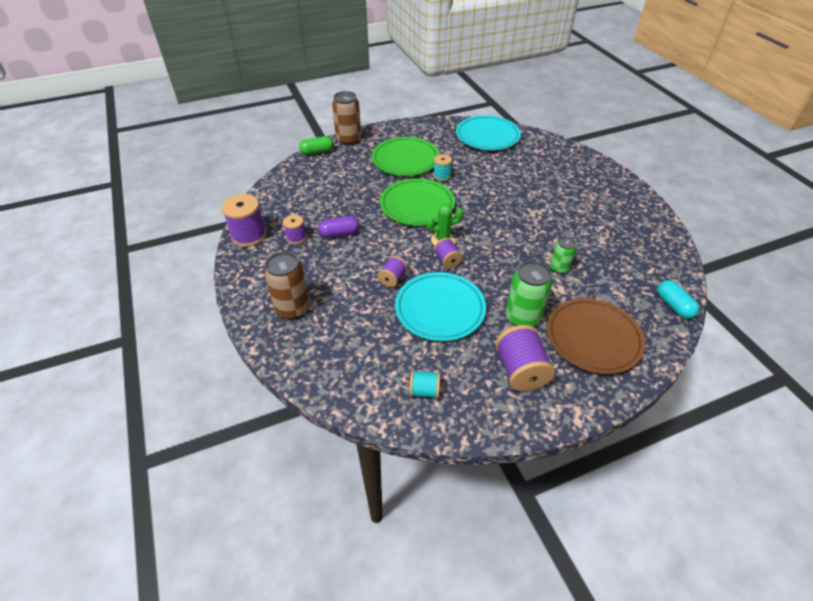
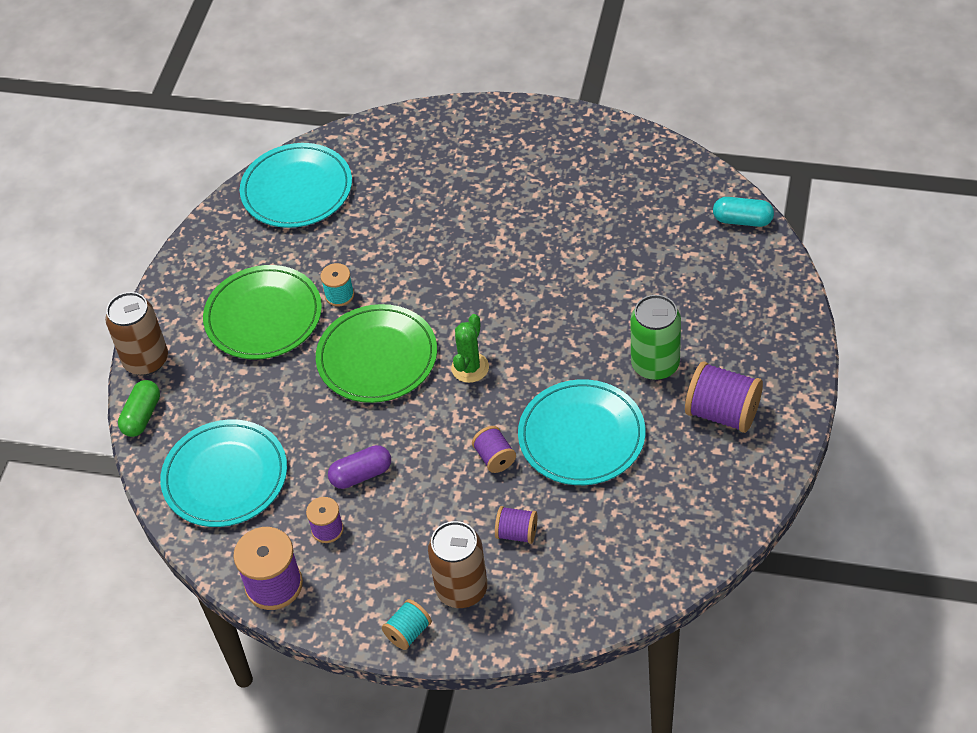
camera: 50 degrees left, 5 degrees up
(302, 190) = (225, 477): none -> turquoise plate
(339, 233) = (361, 475): purple capsule -> purple capsule turned 45 degrees clockwise
(424, 391) = (685, 515): turquoise spool -> turquoise spool (408, 632)
(447, 260) = (509, 384): purple spool -> purple spool (517, 533)
(559, 268) = (611, 282): green can -> none
(593, 338) = (729, 320): brown plate -> none

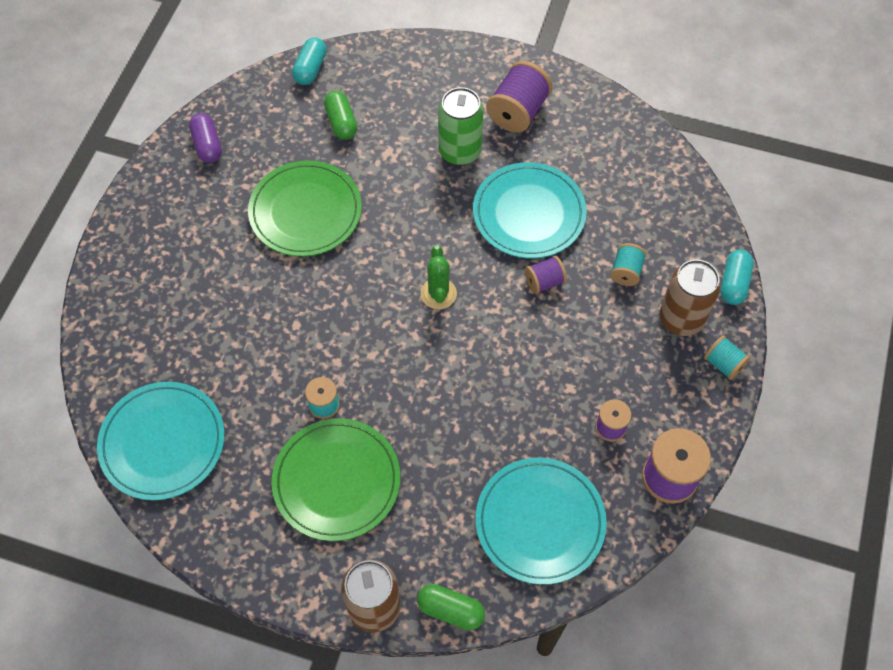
camera: 90 degrees left, 10 degrees up
(361, 475) = (551, 394): purple capsule -> purple capsule (207, 145)
(377, 357) = (412, 373): green plate -> green plate (305, 211)
(470, 368) = (438, 294): green cactus -> green cactus turned 60 degrees clockwise
(514, 642) = (734, 283): none -> turquoise capsule
(517, 533) = (626, 272): purple spool -> turquoise spool
(674, 257) = (341, 122): none -> green capsule

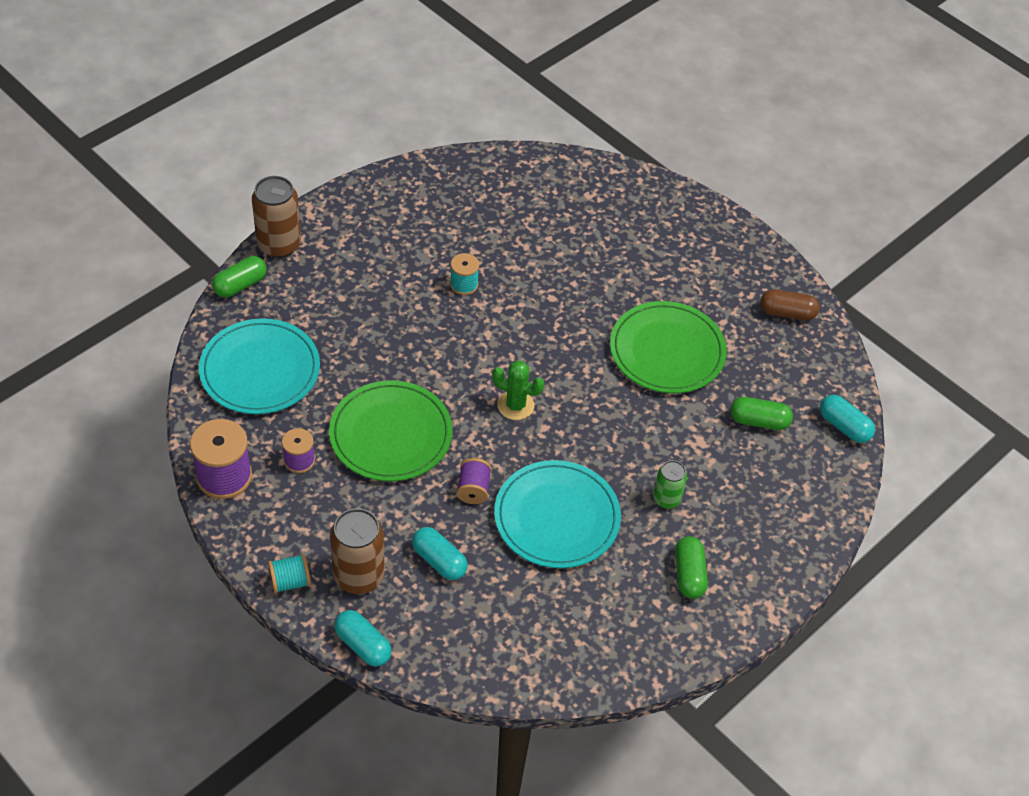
camera: 115 degrees right, 10 degrees down
(163, 442) = (502, 182): turquoise plate -> none
(207, 145) = (787, 313): purple capsule -> brown capsule
(336, 481) = (393, 265): green plate -> green plate (391, 434)
(460, 151) = (666, 499): green can -> green can, size x0.59
(518, 112) = (689, 574): purple spool -> green capsule
(626, 272) = (439, 561): turquoise spool -> turquoise capsule

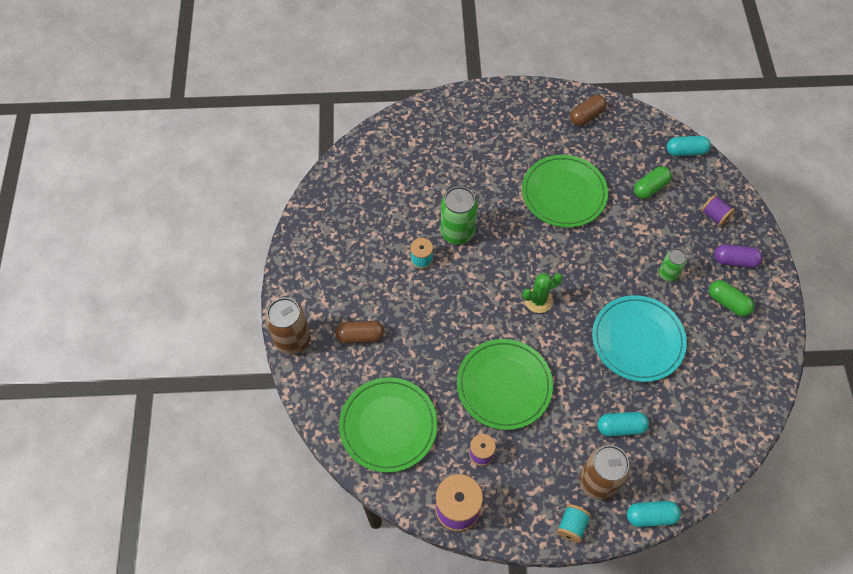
camera: 45 degrees left, 10 degrees up
(240, 285) = (306, 387): green capsule -> none
(260, 370) = (388, 426): turquoise plate -> green plate
(332, 291) = (360, 336): none -> brown capsule
(473, 489) = (582, 370): purple spool -> purple spool (714, 216)
(524, 293) = (457, 232): none -> green can
(750, 551) = (735, 261): none -> purple capsule

